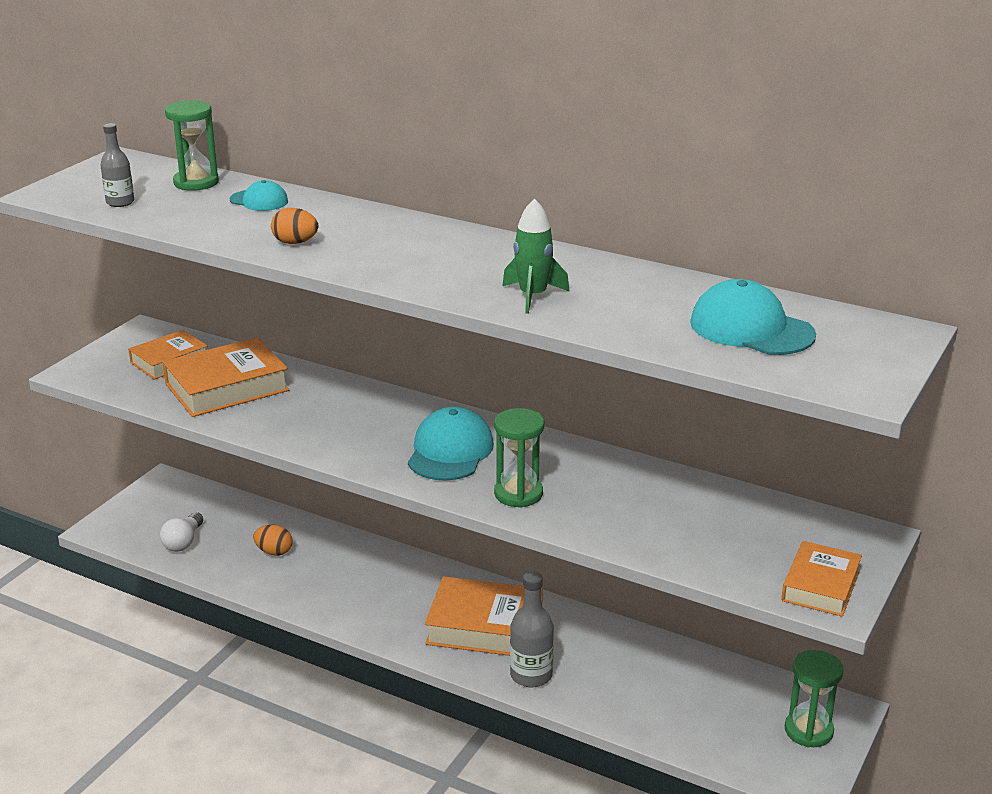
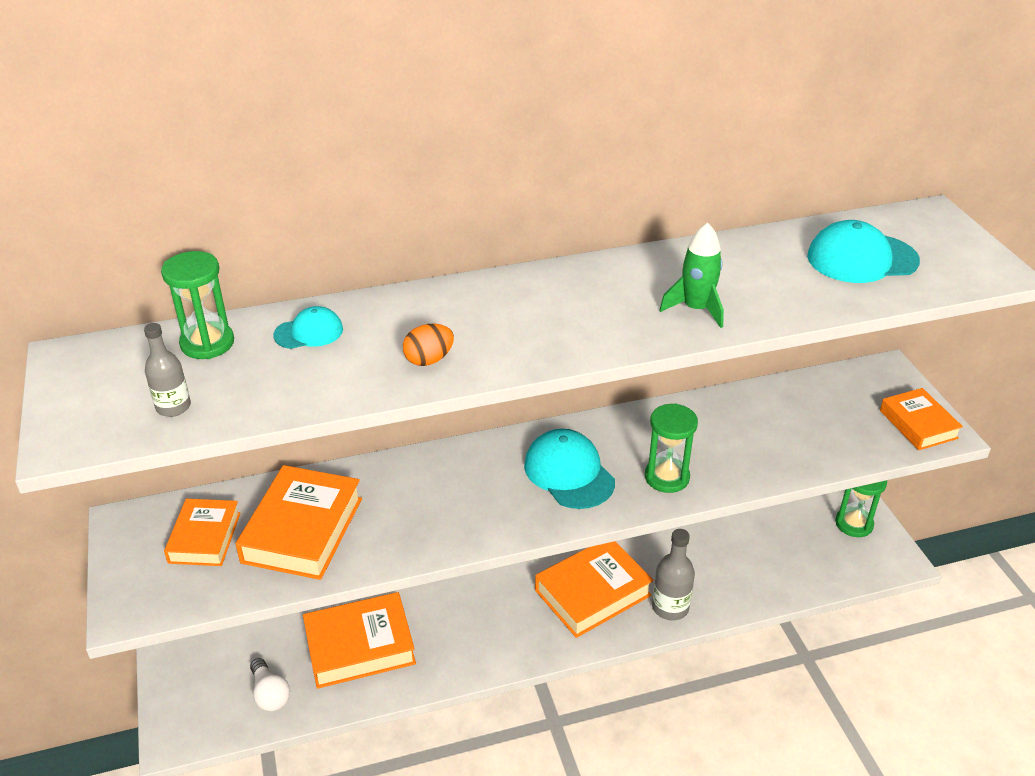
camera: 45 degrees left, 10 degrees up
(274, 552) = (360, 646): orange egg -> orange book

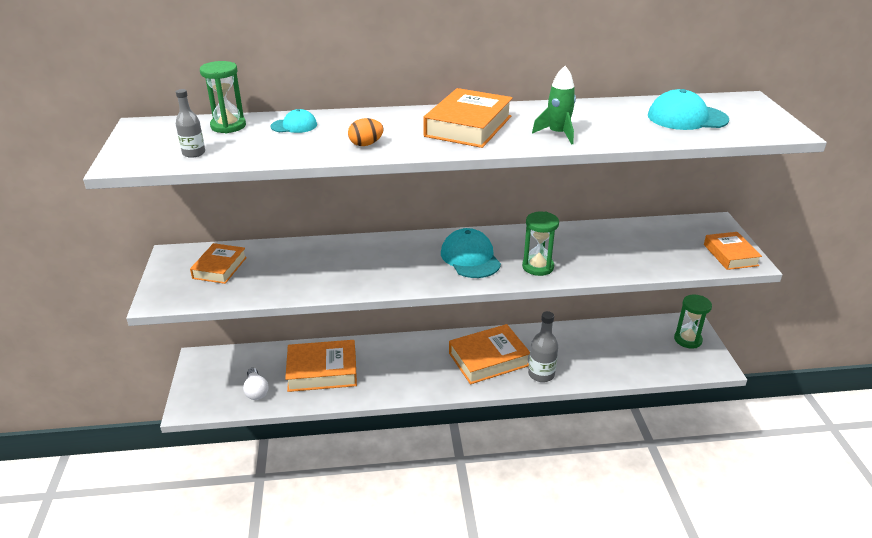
camera: 10 degrees right, 5 degrees down
(302, 530) = (283, 270): orange book -> orange book (468, 126)

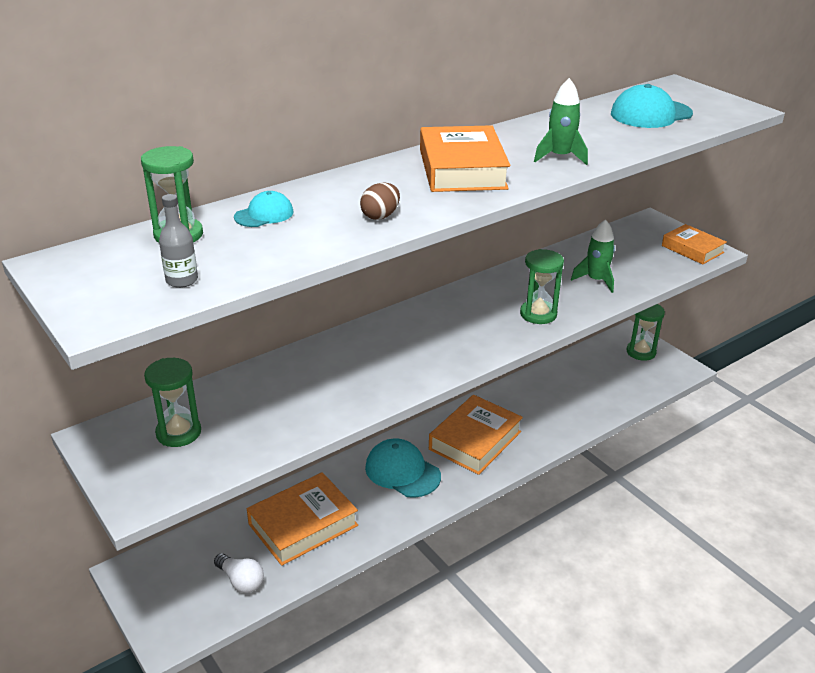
camera: 30 degrees left, 0 degrees up
(219, 268) = (178, 432): orange book -> green hourglass
(366, 144) = (380, 216): orange egg -> brown egg
(470, 258) = (462, 326): turquoise cap -> turquoise cap (402, 471)
(541, 374) = (539, 436): grey bottle -> none
(613, 255) = (596, 280): none -> green rocket

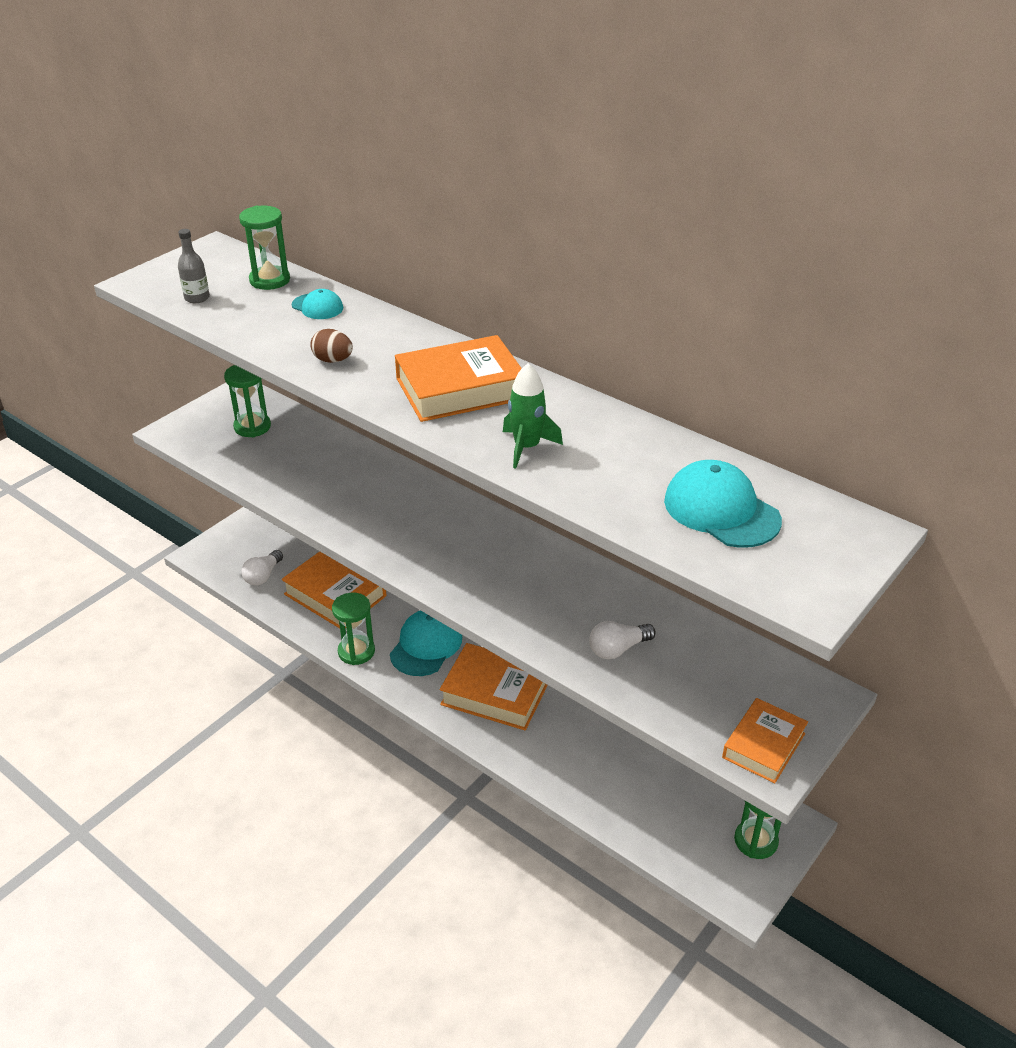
camera: 75 degrees right, 5 degrees up
(538, 314) = (514, 606): green hourglass -> green hourglass (356, 651)
(596, 280) = (618, 649): green rocket -> white light bulb

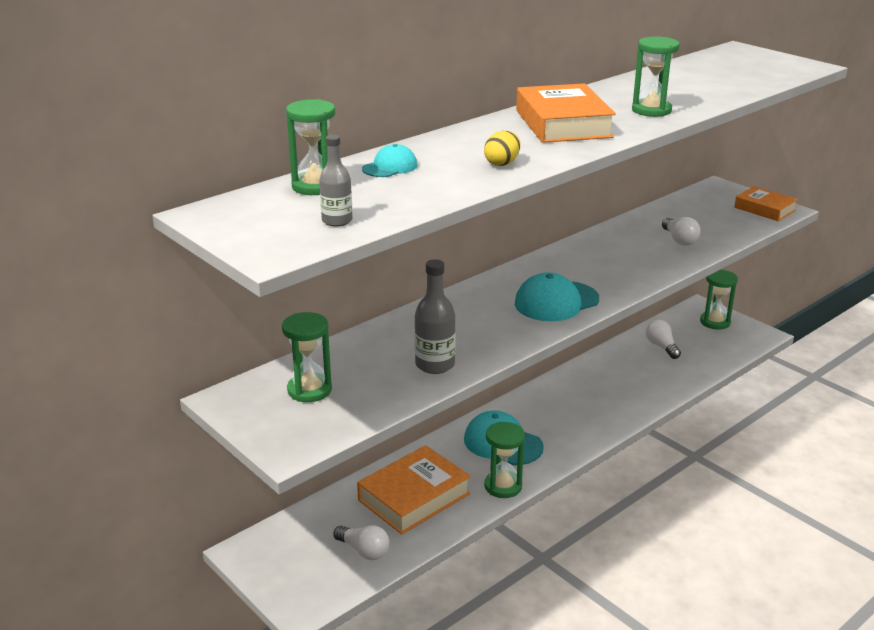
camera: 80 degrees left, 10 degrees down
(295, 485) = (435, 365): none -> grey bottle
(333, 360) = (502, 163): brown egg -> yellow egg
(495, 693) = (568, 411): orange book -> none
(527, 447) = (651, 110): green rocket -> green hourglass
(664, 778) = (661, 347): none -> white light bulb
(721, 510) = (723, 73): turquoise cap -> turquoise cap (556, 301)

